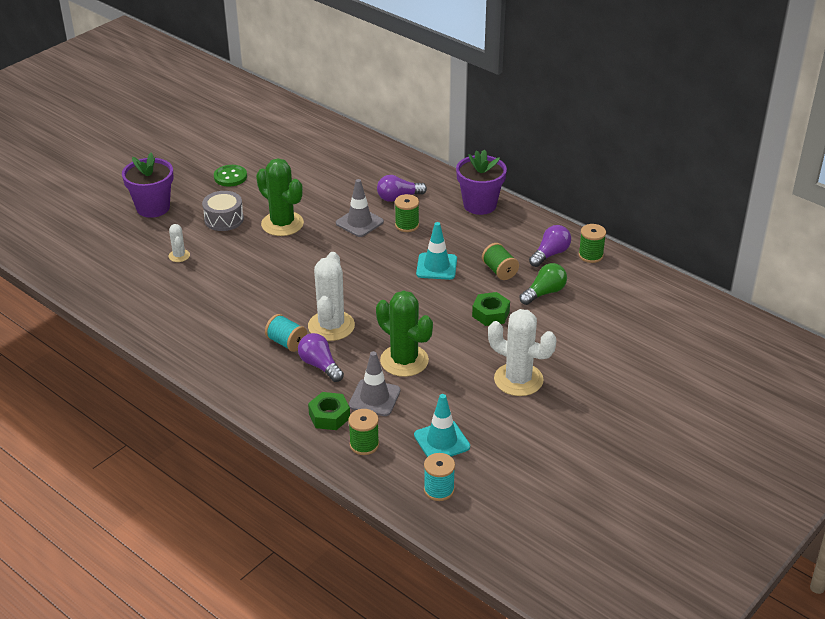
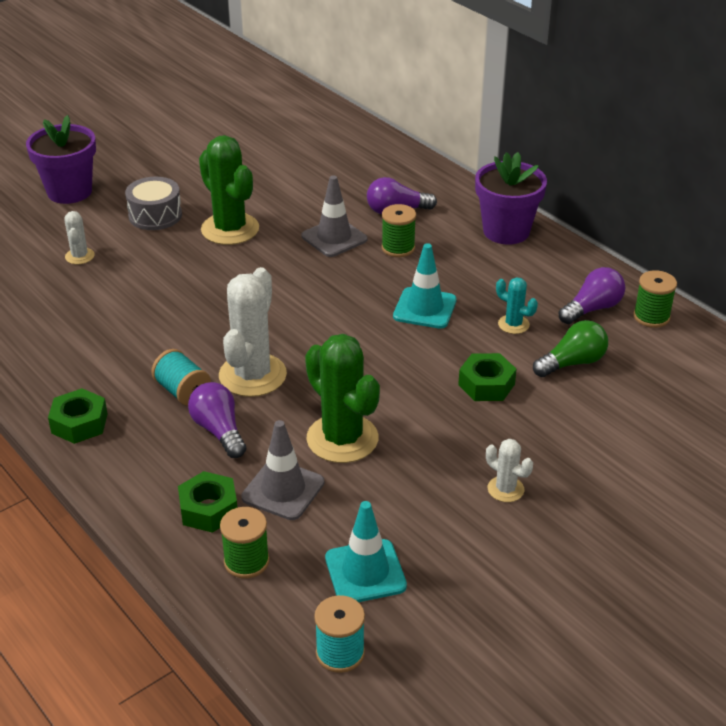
camera: 10 degrees right, 0 degrees up
(223, 372) = (79, 423): none -> green nut
(230, 177) = (182, 163): green button -> none
(499, 271) = (513, 324): green spool -> turquoise cactus
(518, 380) = (505, 489): white cactus -> white cactus, size x0.49

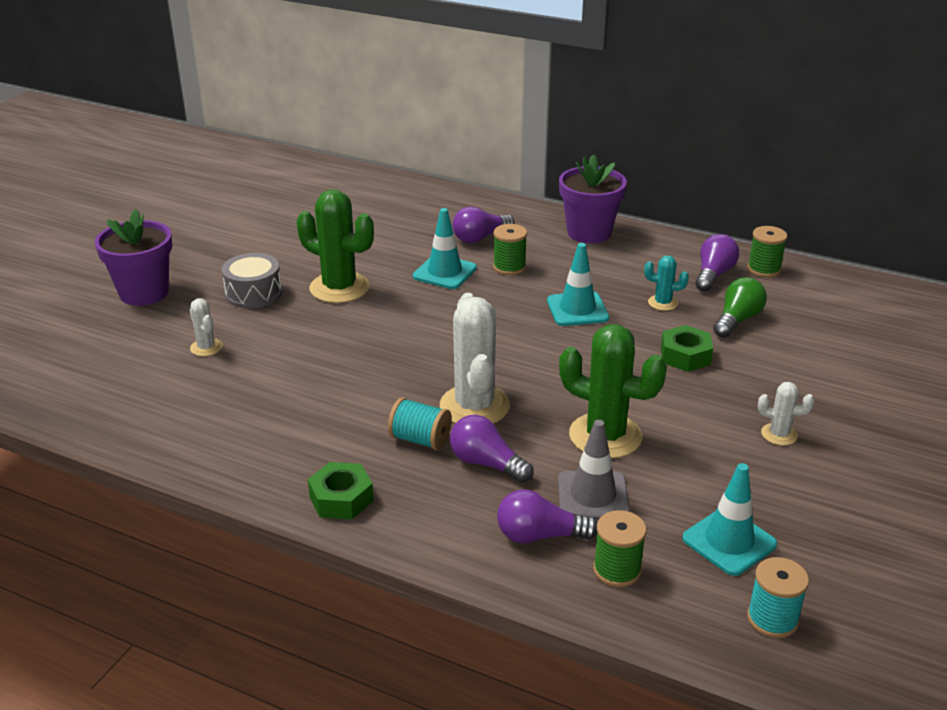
camera: 25 degrees left, 5 degrees down
(208, 509) = (539, 535): green nut -> purple light bulb
(334, 238) = (444, 272): grey traffic cone -> turquoise traffic cone

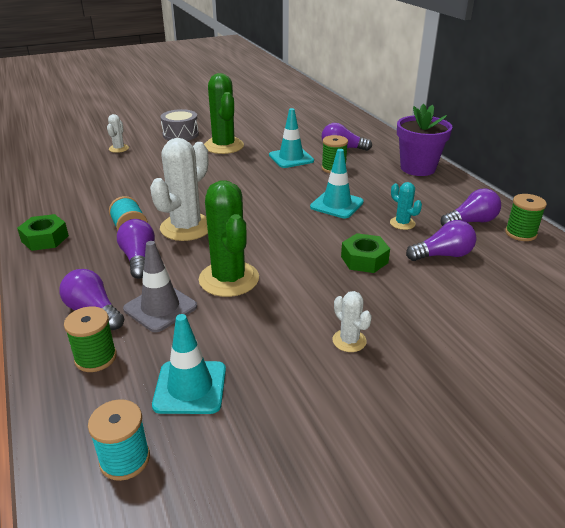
camera: 40 degrees right, 0 degrees up
(144, 293) = (137, 118): purple flower pot -> none
(737, 320) = (443, 255): green light bulb -> purple light bulb

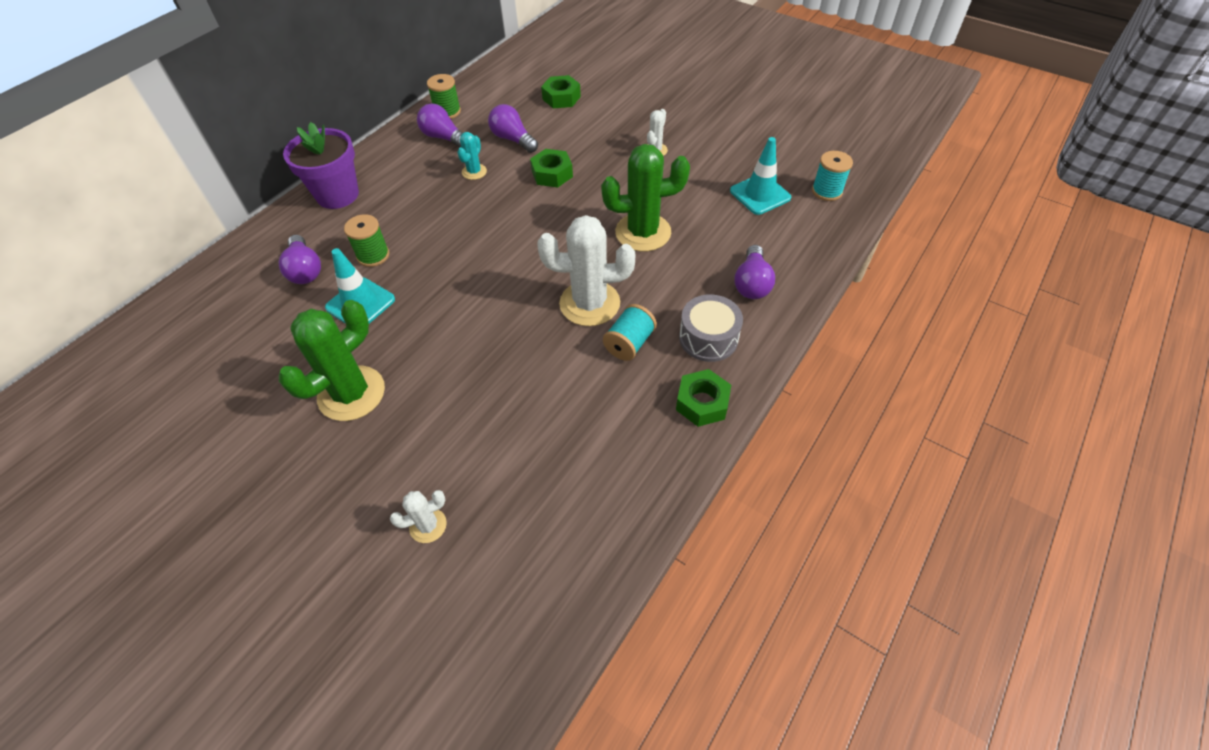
camera: 120 degrees left, 20 degrees up
(95, 358) = (786, 250): green spool -> none
(139, 259) = (667, 304): purple light bulb -> none
(160, 308) = (711, 250): grey traffic cone -> none
(180, 134) = (326, 478): grey drum -> grey drum (708, 338)
(229, 279) = (643, 232): green cactus -> green cactus turned 45 degrees clockwise
(336, 204) = (465, 221): turquoise traffic cone -> none
(515, 311) = (561, 98): none -> green nut

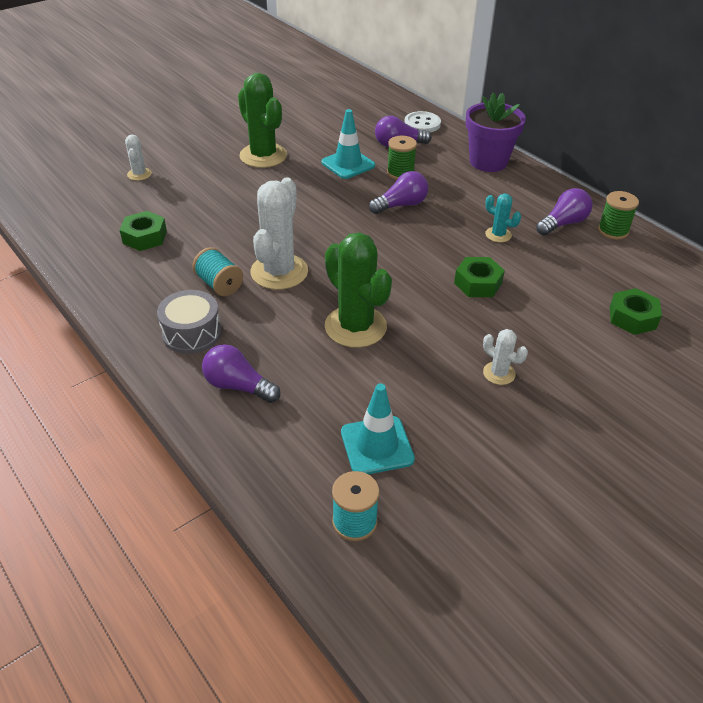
camera: 105 degrees right, 10 degrees down
(249, 259) = (422, 124): none -> white button
(513, 139) = (549, 267): purple light bulb -> purple light bulb (401, 205)
(643, 232) = (355, 327): green cactus -> green cactus turned 45 degrees counterclockwise
(702, 403) = (129, 309): green nut -> green nut (145, 237)

